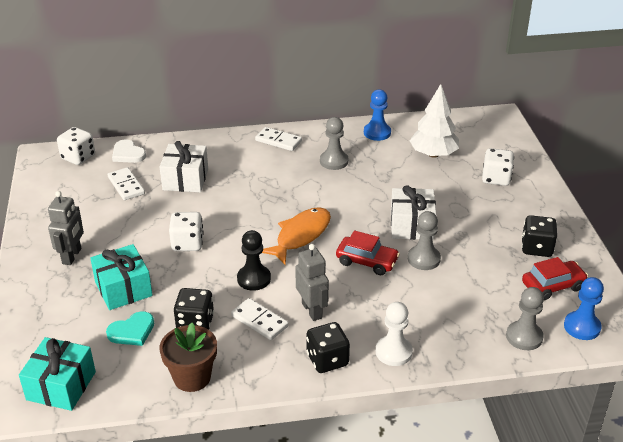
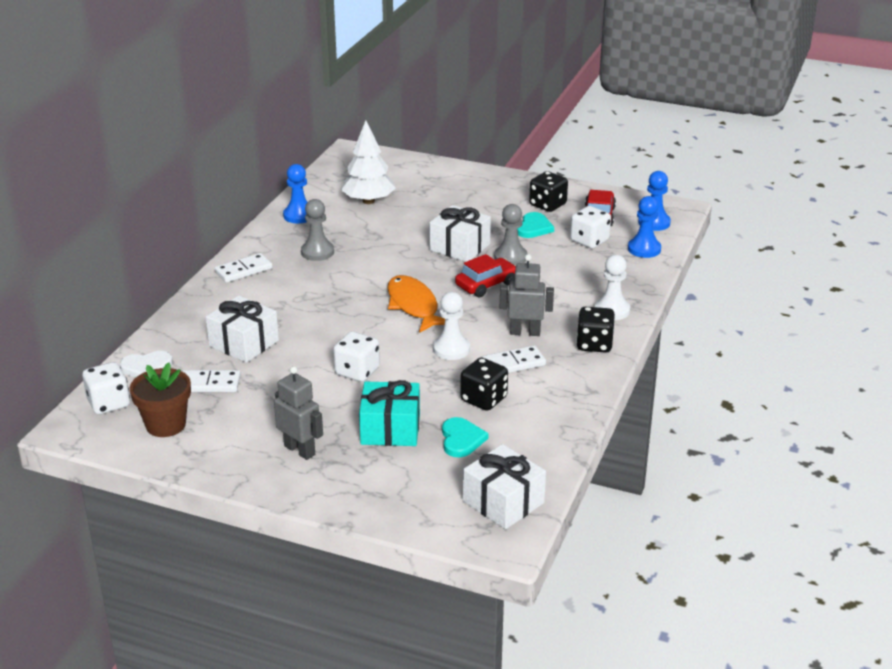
camera: 60 degrees left, 5 degrees down
(61, 386) = (503, 502): turquoise gift -> white gift
(192, 377) = (557, 421): brown flower pot -> brown flower pot (166, 425)
(254, 279) = (451, 349): black pawn -> white pawn
(487, 254) = (534, 228): none -> turquoise heart
(496, 178) = (438, 187): white dice -> white dice (589, 241)
(524, 337) = (644, 249): grey pawn -> blue pawn

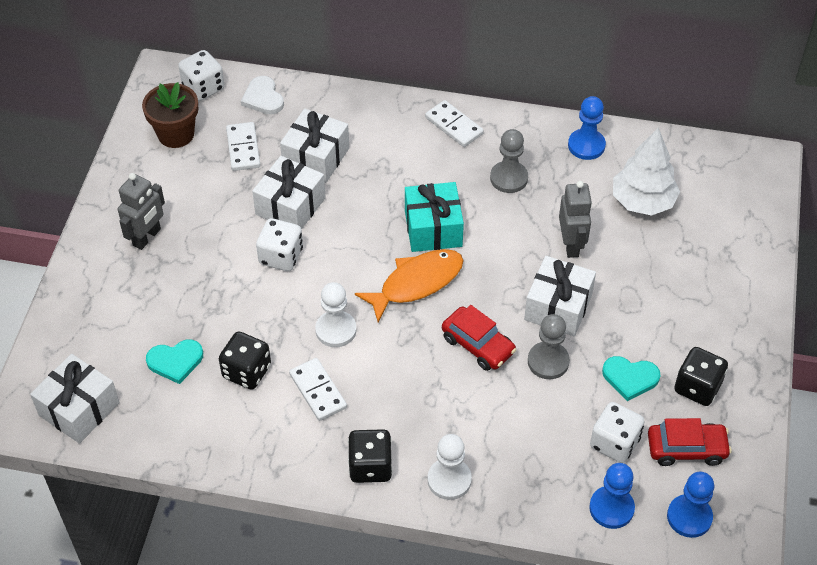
camera: 80 degrees right, 20 degrees up
(298, 362) = (290, 206): none -> white gift
(390, 429) = (187, 300): turquoise gift -> turquoise gift (433, 228)
(525, 332) = (383, 395): grey robot -> grey robot (571, 245)

